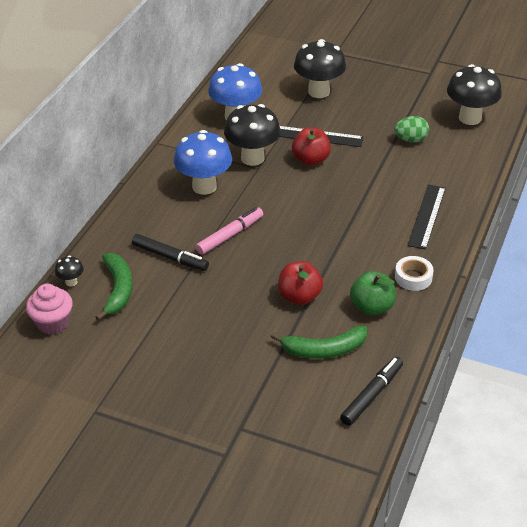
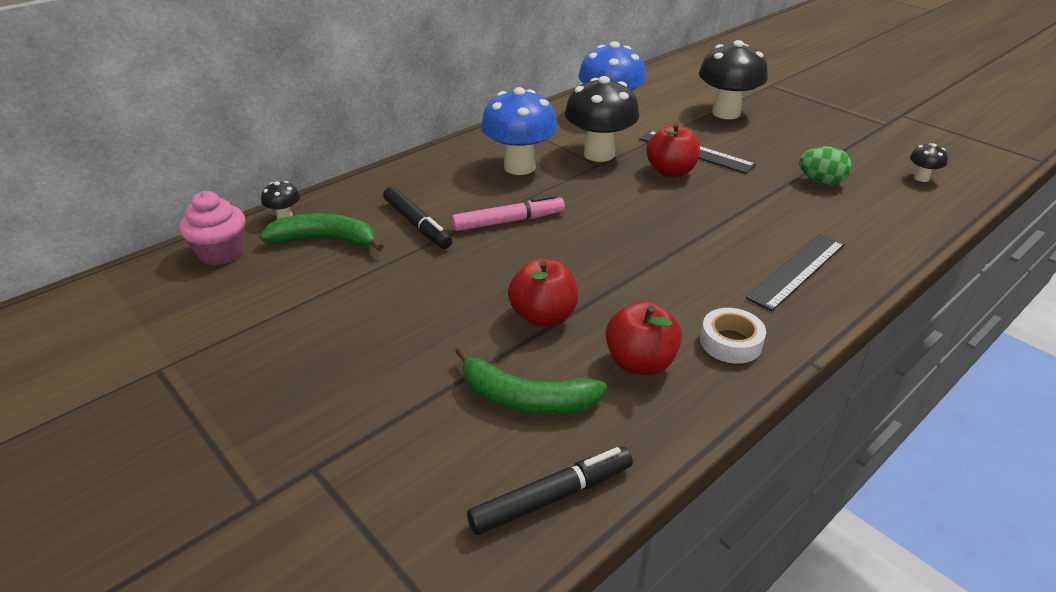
camera: 25 degrees right, 5 degrees down
(118, 290) = (326, 240): green banana -> green banana turned 105 degrees counterclockwise
(372, 307) = (640, 363): green apple -> red apple
(470, 118) = (921, 178): black mushroom -> black mushroom, size x0.45

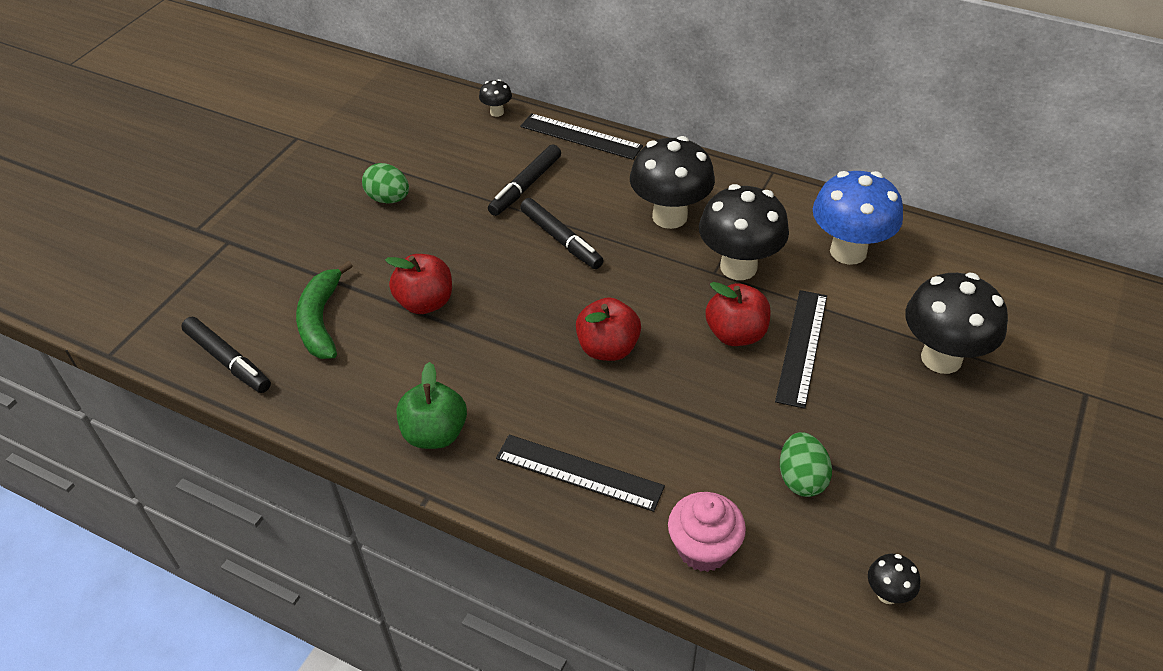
camera: 70 degrees right, 10 degrees up
(221, 252) = (434, 103): pink cupcake -> pink cupcake (703, 548)
(326, 240) = (476, 146): green banana -> none
(356, 312) = (388, 199): none -> green egg
(374, 182) = (581, 136): none -> black ruler
(508, 221) = (561, 239): pink marker -> black marker
(519, 167) = (669, 216): blue mushroom -> black mushroom
(640, 363) = (385, 377): red apple -> red apple (608, 348)
(730, 342) = (435, 433): white tape -> green apple

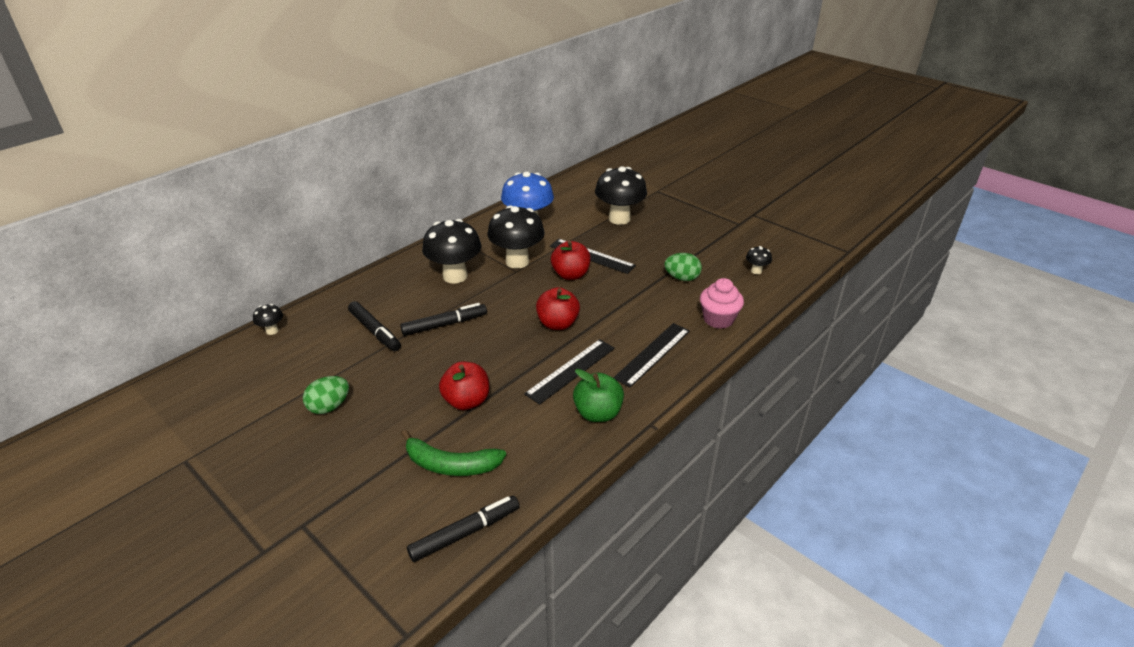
camera: 75 degrees left, 10 degrees down
(581, 136) = (341, 296): black ruler -> black ruler (571, 370)

